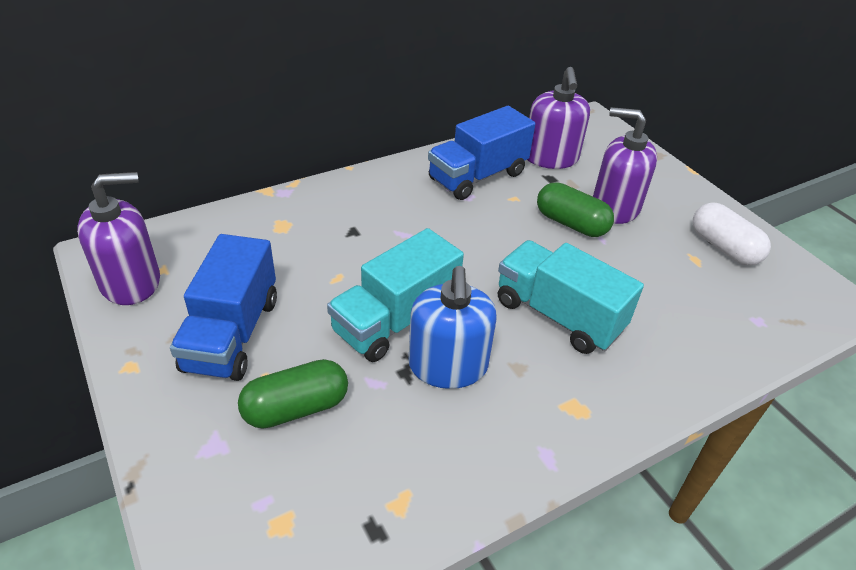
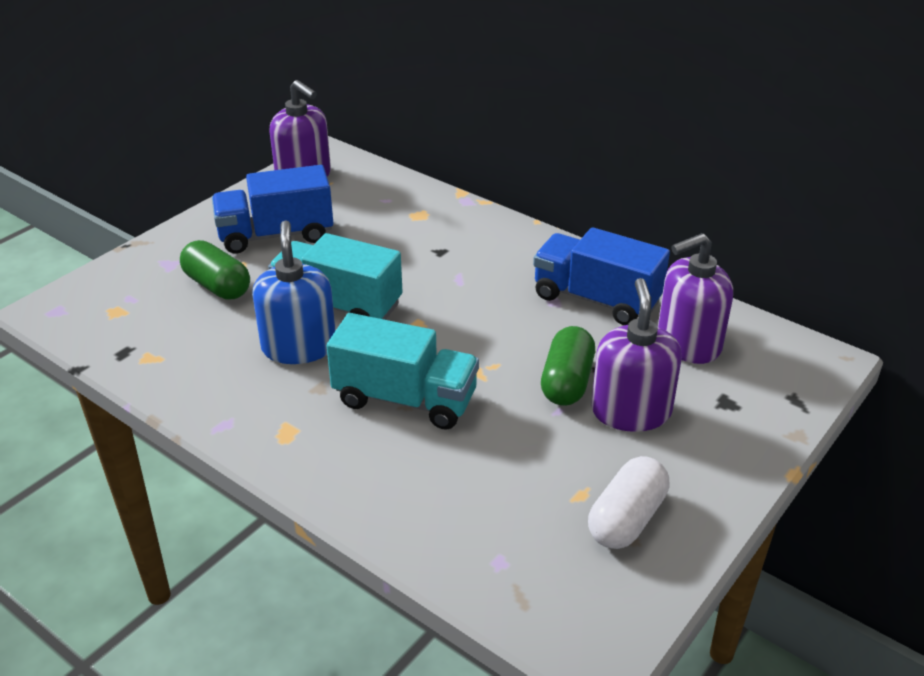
camera: 70 degrees right, 5 degrees down
(448, 366) = (299, 347): blue soap dispenser -> blue soap dispenser turned 105 degrees clockwise
(558, 315) = (405, 399): turquoise truck -> turquoise truck turned 90 degrees clockwise

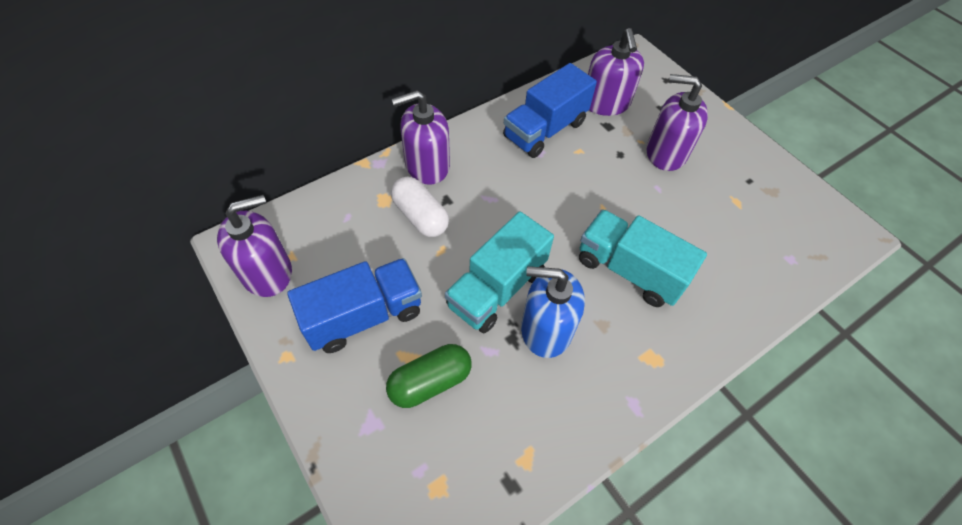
camera: 75 degrees left, 20 degrees up
(276, 235) = (364, 316): blue truck -> blue truck turned 120 degrees counterclockwise
(405, 399) = (629, 270): turquoise truck -> turquoise truck turned 90 degrees counterclockwise
(481, 229) = (427, 165): none -> purple soap dispenser
(567, 382) = (630, 174): green capsule -> none
(626, 519) = (759, 187): white capsule -> white capsule (420, 216)

